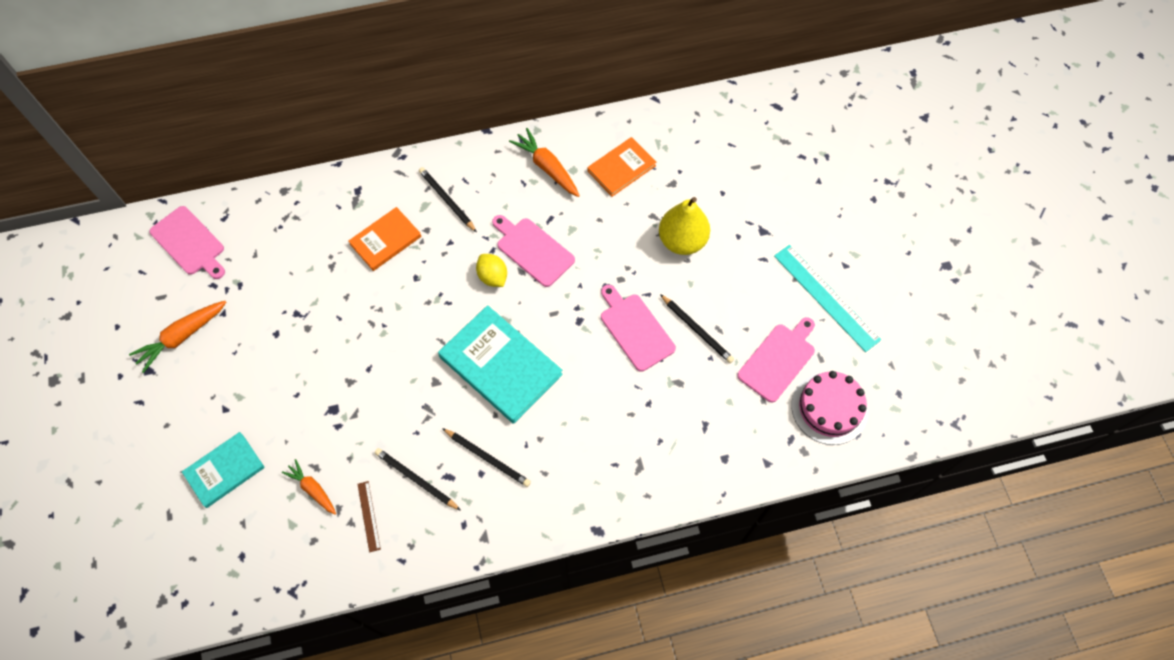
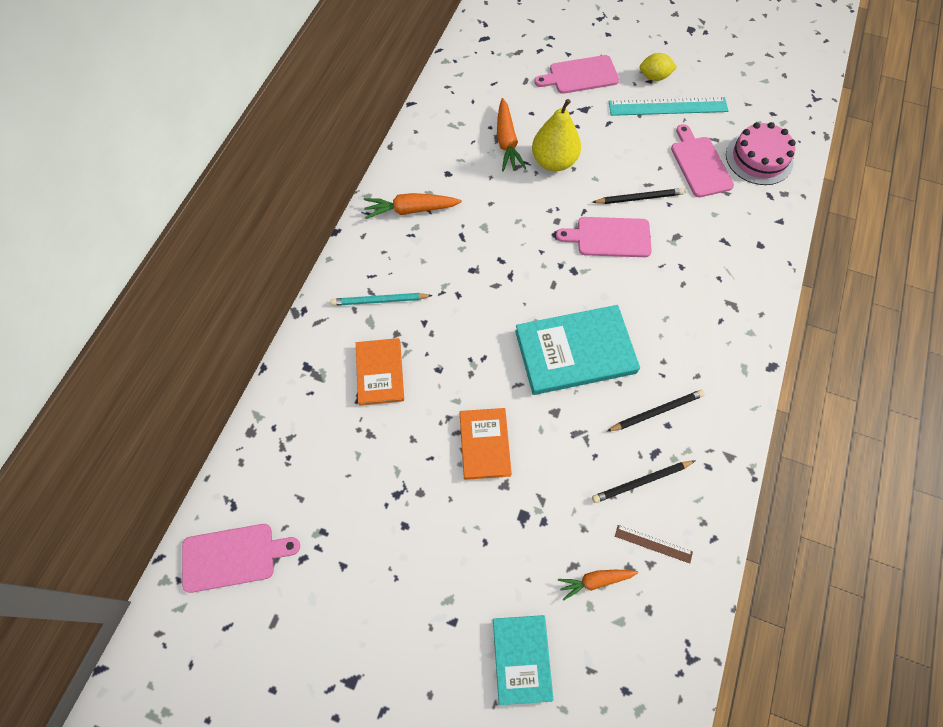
camera: 55 degrees left, 0 degrees up
(182, 337) = (338, 623): orange carrot -> orange carrot (507, 141)
(447, 200) = (379, 301): black pencil -> turquoise pencil
(493, 277) = (484, 309): yellow lemon -> yellow lemon (654, 77)
(533, 250) = (482, 265): pink cutting board -> pink cutting board (580, 75)
(621, 168) = (455, 161): orange book -> orange book (484, 444)

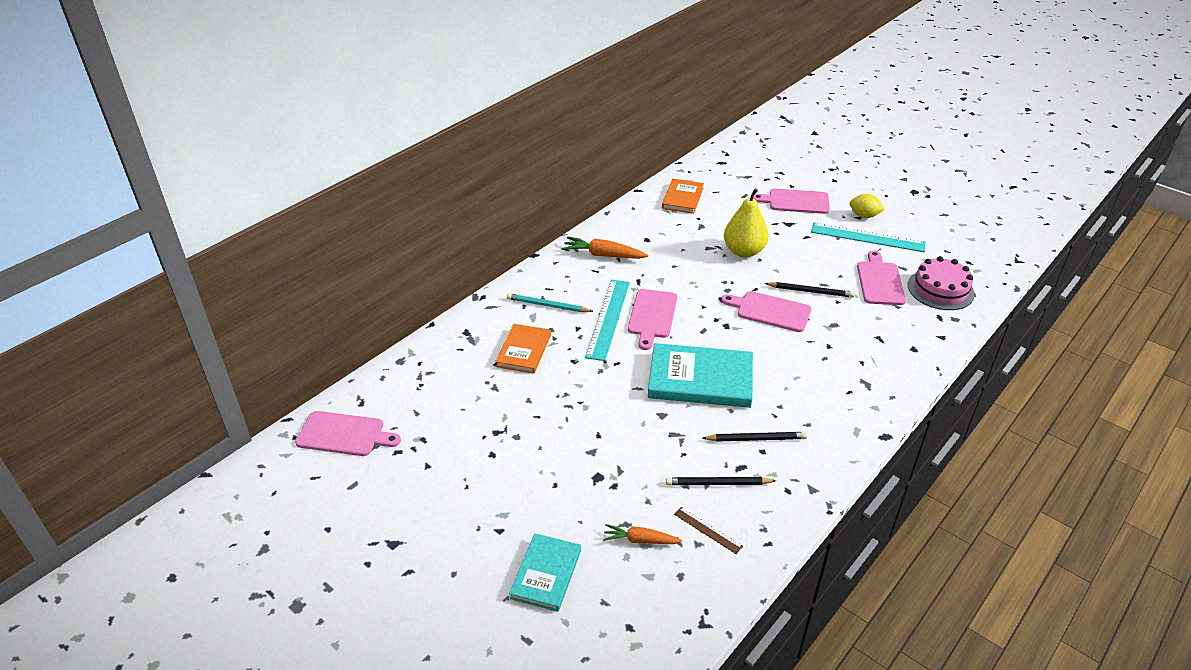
camera: 20 degrees right, 25 degrees down
(451, 299) = (608, 318): none -> turquoise ruler
(484, 444) = (588, 419): orange book -> orange book (682, 198)
(494, 281) = (652, 316): none -> pink cutting board
(507, 141) = (708, 230): orange carrot -> none

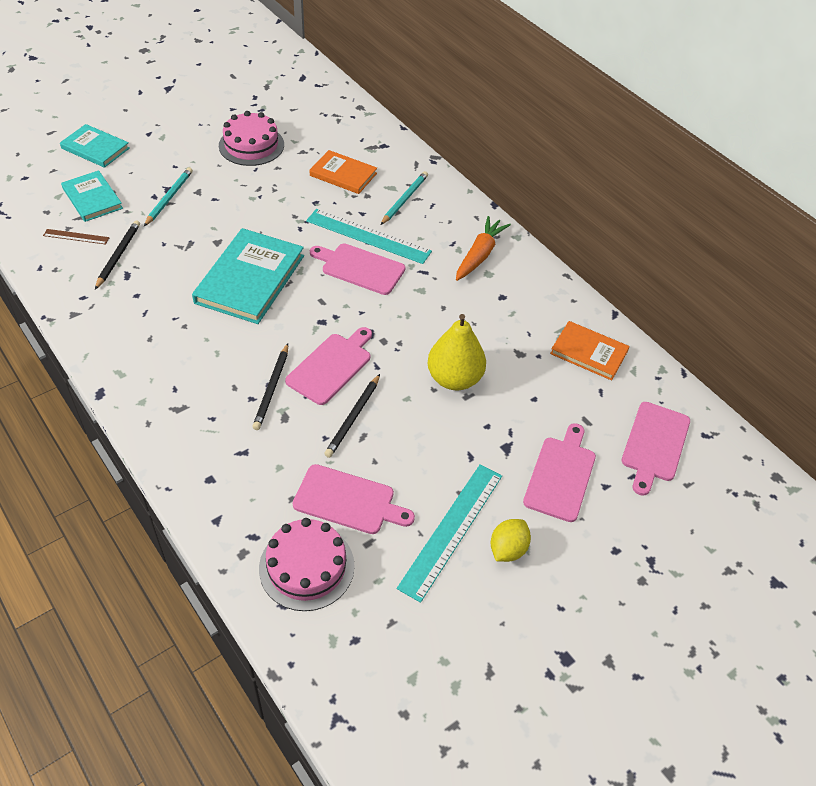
camera: 100 degrees right, 10 degrees up
(344, 434) = (286, 75): pink cutting board -> pink cutting board (654, 444)
(495, 430) = (251, 145): none -> pink cake
(612, 472) = (169, 198): none -> turquoise pencil
(640, 540) = (92, 198): orange carrot -> turquoise book
(707, 530) = (76, 236): brown ruler -> brown ruler turned 45 degrees clockwise
(756, 438) = (153, 295): black pencil -> black pencil (272, 388)

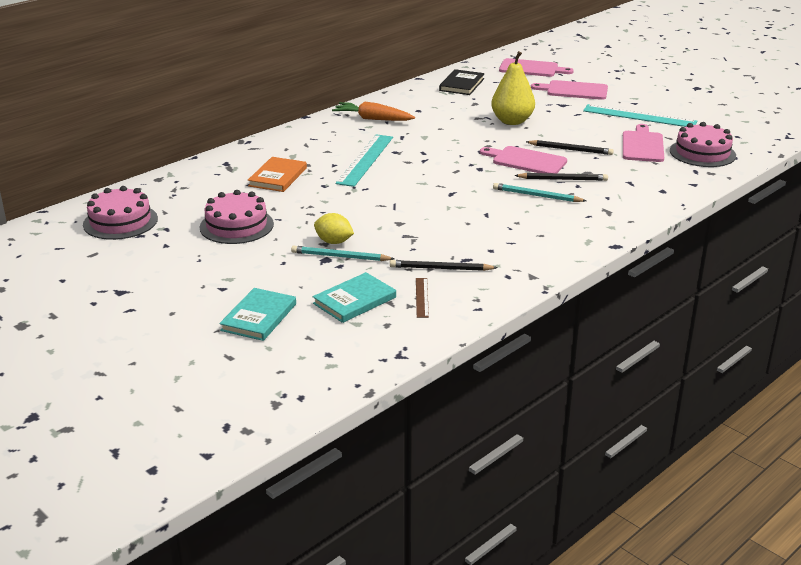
camera: 95 degrees left, 20 degrees down
(250, 279) = (444, 202): turquoise book -> none
(283, 88) = (120, 221): none -> pink cake
(360, 268) = (408, 160): pink cutting board -> none
(404, 199) = (309, 149): turquoise pencil -> turquoise pencil (536, 196)
(507, 549) = (640, 102): yellow lemon -> yellow lemon (334, 242)
(589, 352) = (461, 84): orange book -> black book

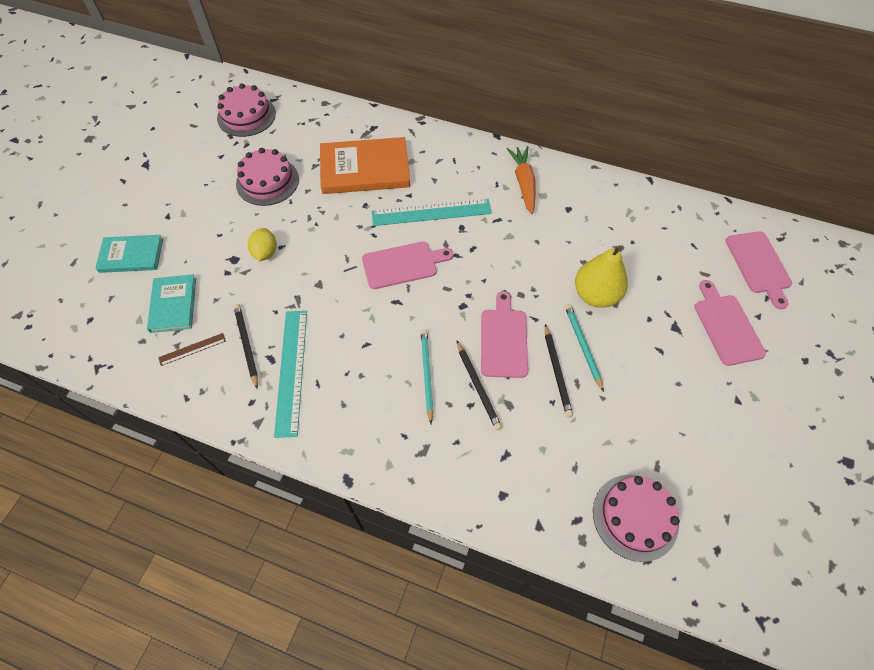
camera: 65 degrees right, 30 degrees up
(278, 177) = (365, 169): orange book -> orange book, size x1.65
(340, 257) = (241, 267): turquoise pencil -> turquoise pencil (582, 346)
(355, 300) = (173, 305): turquoise book -> turquoise book turned 60 degrees clockwise
(461, 84) = (661, 219): black book -> none
(639, 116) = (699, 417): turquoise ruler -> turquoise ruler (291, 371)
(642, 145) = (614, 442): pink cutting board -> pink cutting board (403, 265)

